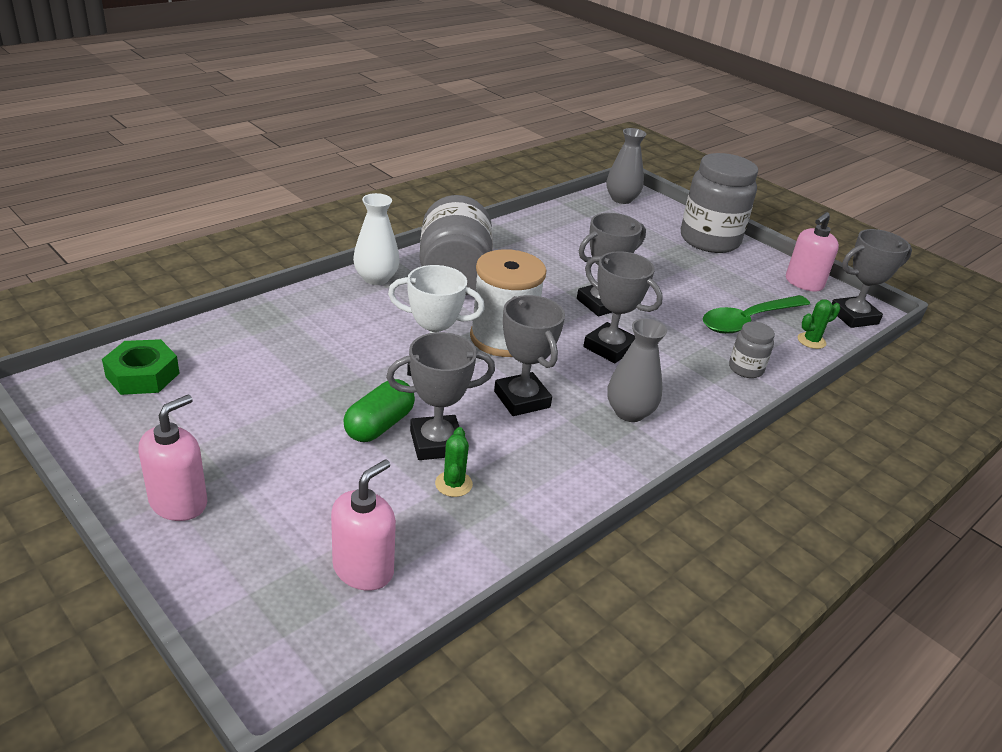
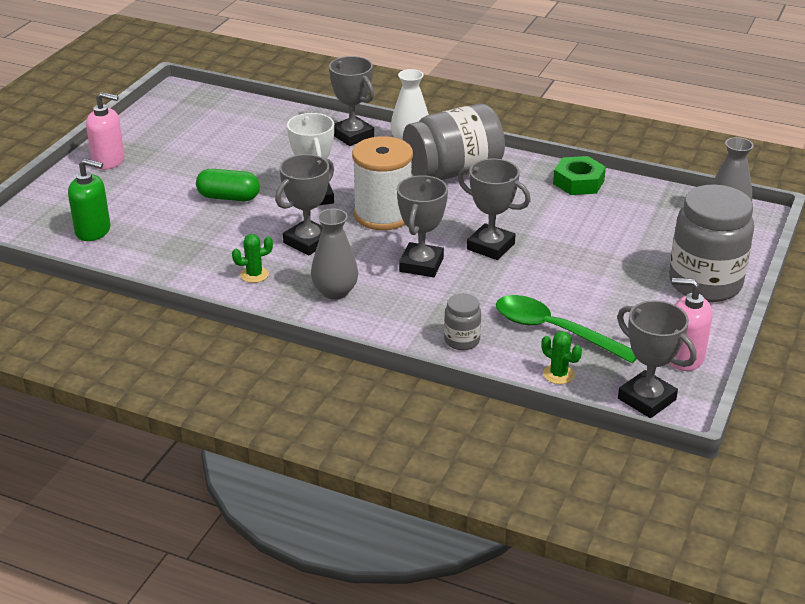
camera: 70 degrees right, 0 degrees up
(142, 375) = (211, 109): green nut -> green nut (578, 182)
(363, 569) = (93, 231): pink soap dispenser -> green soap dispenser
(436, 443) = (227, 222): grey trophy -> grey trophy (352, 135)
(453, 484) = (190, 239): green cactus -> green cactus (254, 275)

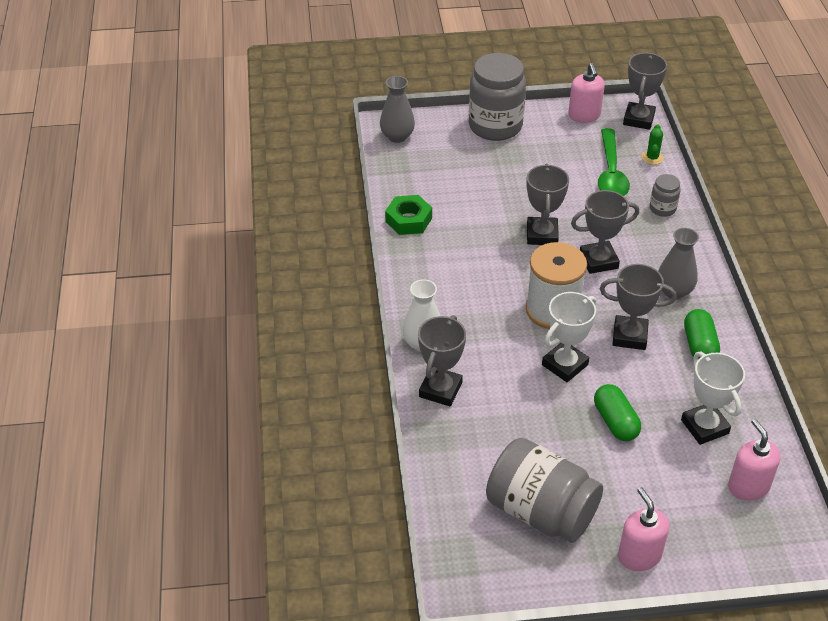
camera: 120 degrees left, 10 degrees up
(93, 231) = (748, 486): green soap dispenser -> pink soap dispenser
(170, 237) = (704, 427): none -> white trophy
(254, 275) = (699, 345): green cactus -> green capsule
(453, 171) = (450, 296): grey jar -> grey jar (540, 511)

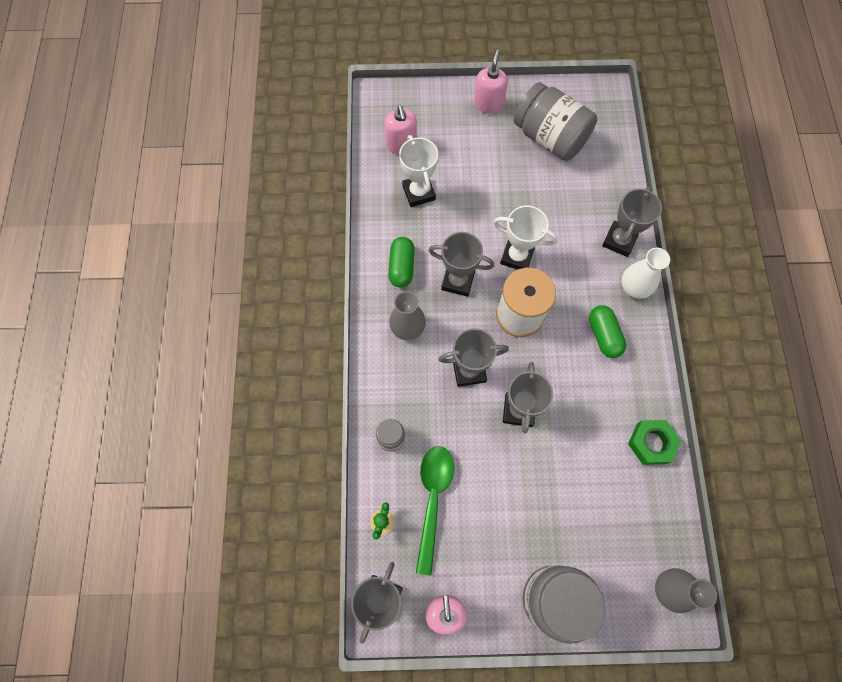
camera: 175 degrees left, 25 degrees up
(565, 365) = (517, 256): white trophy -> white trophy turned 60 degrees clockwise
(615, 422) = (485, 202): green capsule -> green capsule (603, 335)
(639, 555) = (488, 104): pink soap dispenser -> pink soap dispenser turned 150 degrees counterclockwise

